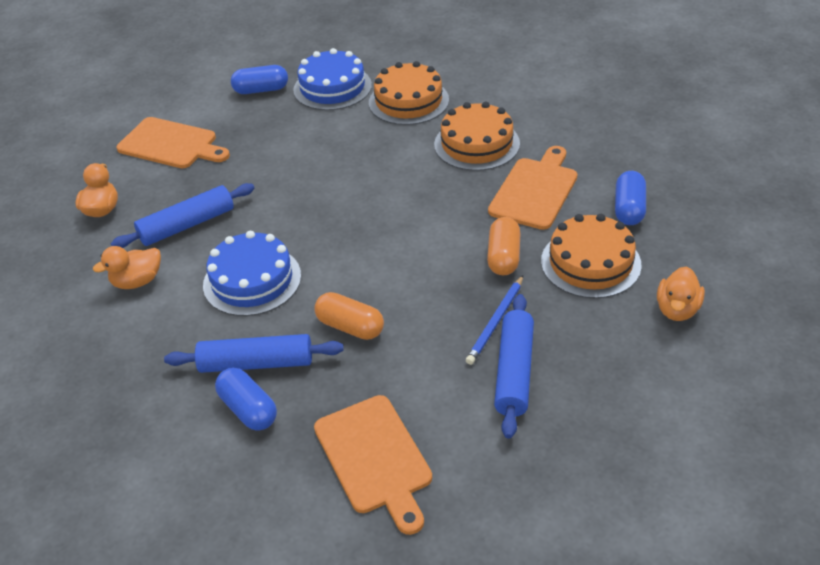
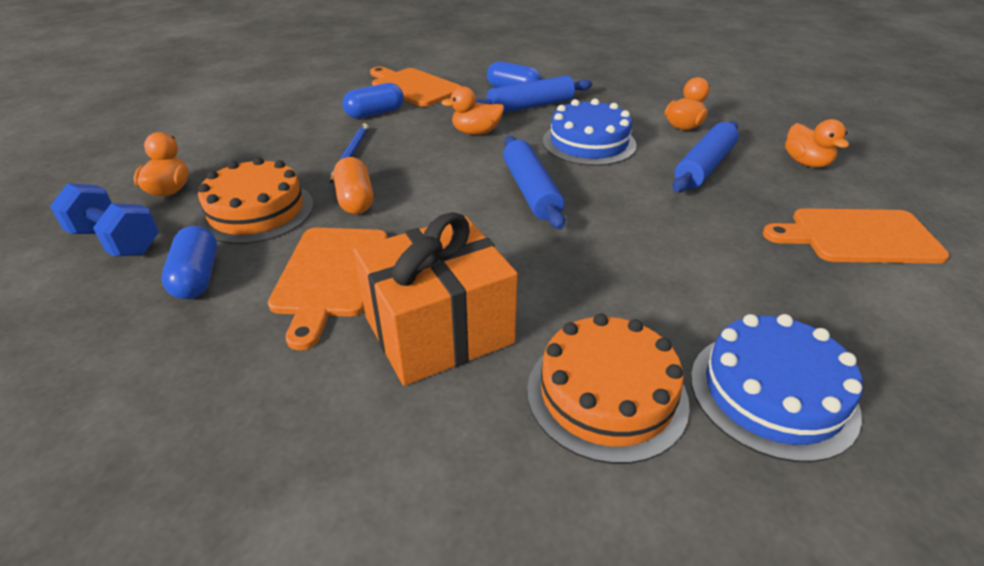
camera: 155 degrees right, 5 degrees down
(261, 90) = (882, 355): blue capsule -> blue capsule (375, 113)
(350, 327) = (476, 132): orange capsule -> orange duck
(476, 144) = (438, 330): orange cake -> orange gift
(514, 372) = (327, 132): blue rolling pin -> blue rolling pin (531, 191)
(703, 255) = (116, 241): none -> blue dumbbell

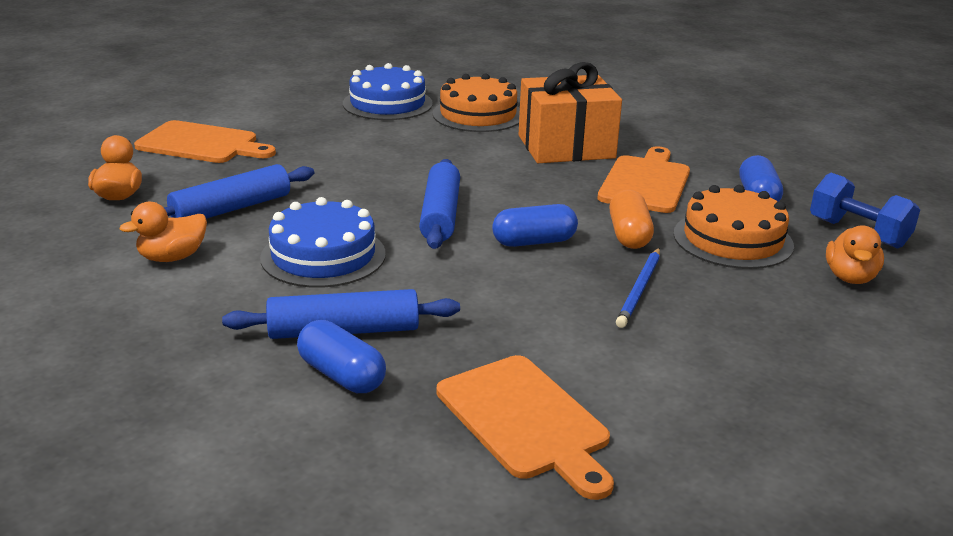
camera: 165 degrees left, 10 degrees down
(375, 113) = (604, 360): blue capsule -> blue capsule (534, 242)
(476, 132) = (459, 296): orange duck -> none

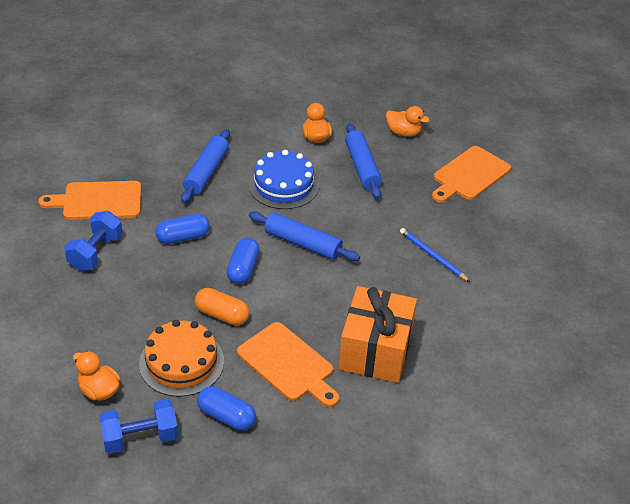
camera: 115 degrees right, 15 degrees up
(342, 375) = (172, 162): blue capsule -> blue capsule (183, 237)
(387, 103) = (514, 283): blue cake -> none
(478, 114) = (467, 327): orange cake -> none
(639, 290) = (161, 287): blue pencil -> blue pencil (432, 256)
(646, 371) = (96, 253): none -> blue dumbbell

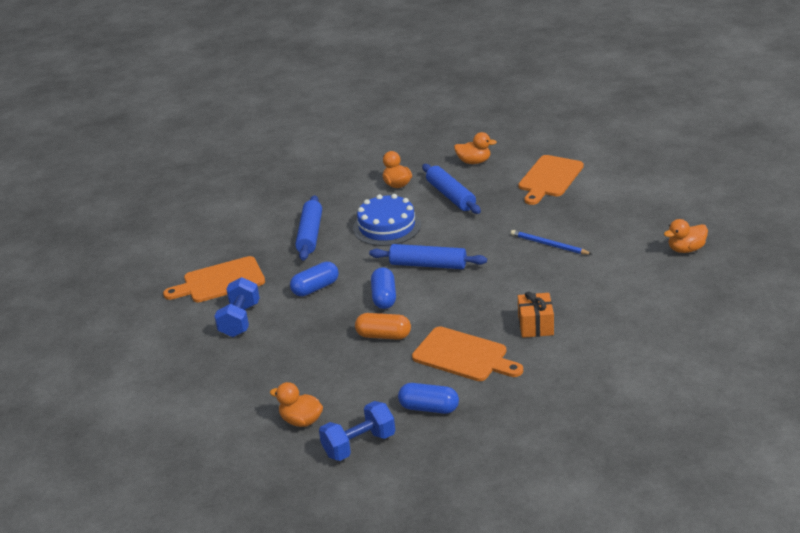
camera: 10 degrees left, 10 degrees down
(181, 362) = (366, 380): orange cake -> none
(375, 350) = (535, 325): orange gift -> orange gift, size x0.55
(569, 305) = (686, 249): none -> orange duck

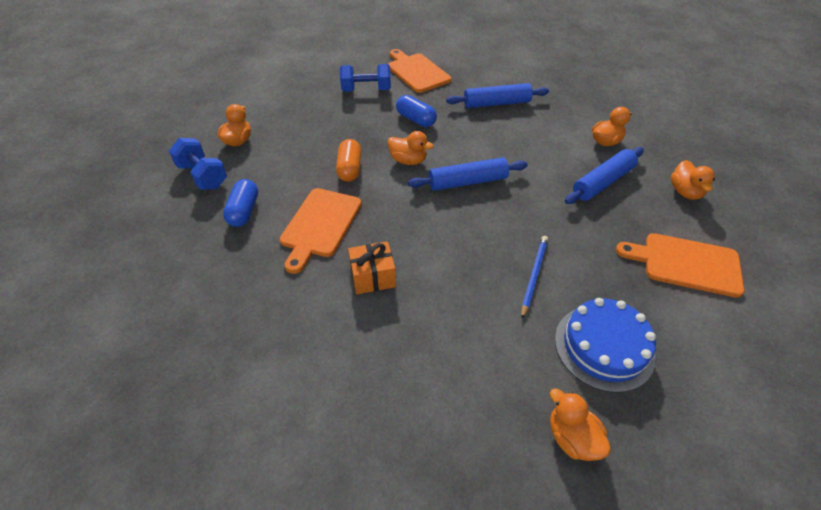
camera: 75 degrees right, 15 degrees up
(384, 297) = (408, 160): blue capsule -> orange duck
(387, 226) = (526, 146): blue cake -> blue cake (604, 347)
(428, 265) = (467, 182): blue rolling pin -> blue rolling pin turned 75 degrees clockwise

